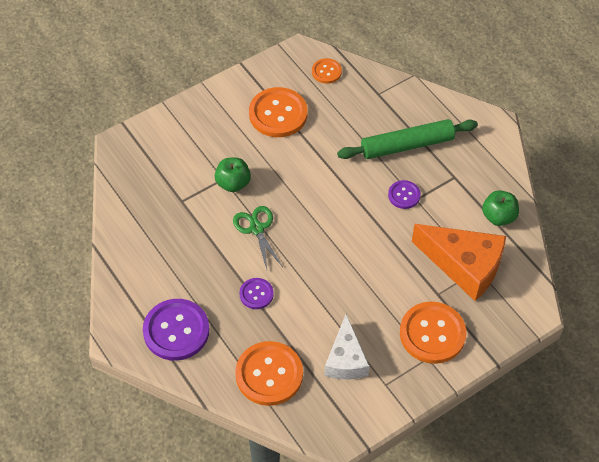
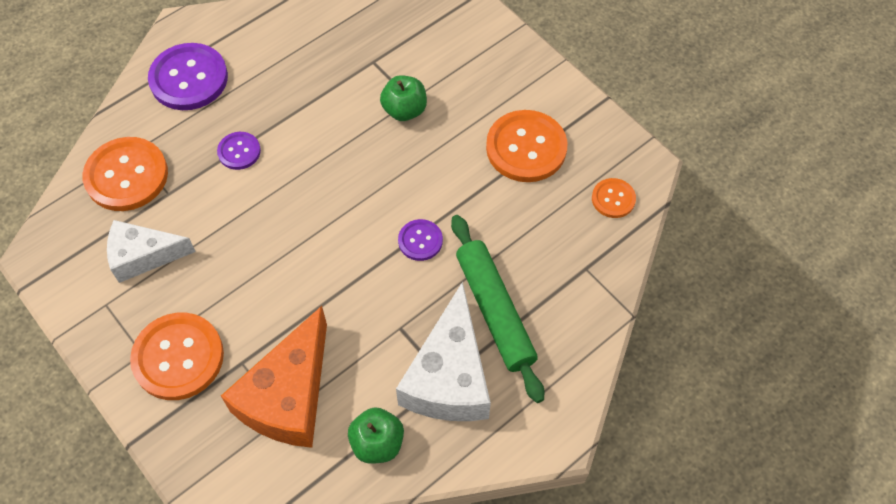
camera: 85 degrees right, 5 degrees up
(256, 229) = (336, 142): green scissors -> none
(404, 195) = (405, 311): purple button -> purple button (420, 241)
(453, 175) = (449, 376): none -> white cheese

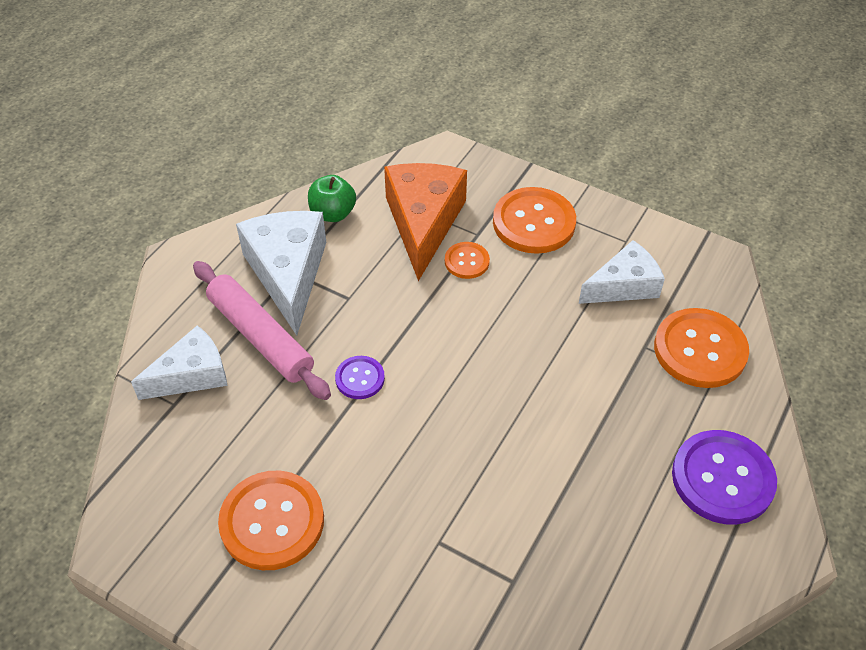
camera: 160 degrees right, 10 degrees down
(239, 151) = (603, 411): purple button -> none
(404, 110) = (441, 523): green apple -> none
(494, 311) = (261, 337): green rolling pin -> pink rolling pin
(565, 291) = (192, 375): none -> white cheese
(613, 199) = (152, 490): orange button -> orange button (467, 261)

